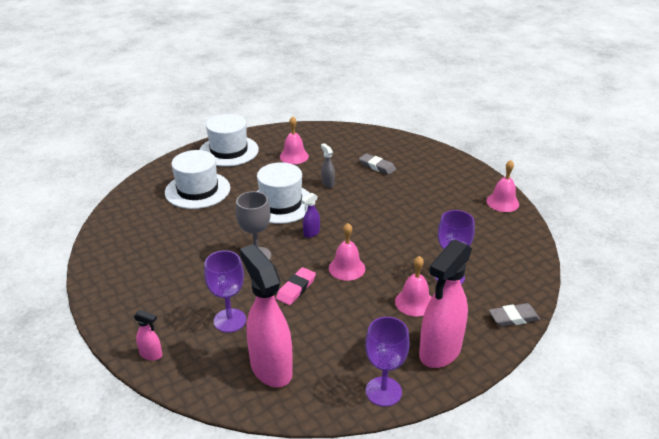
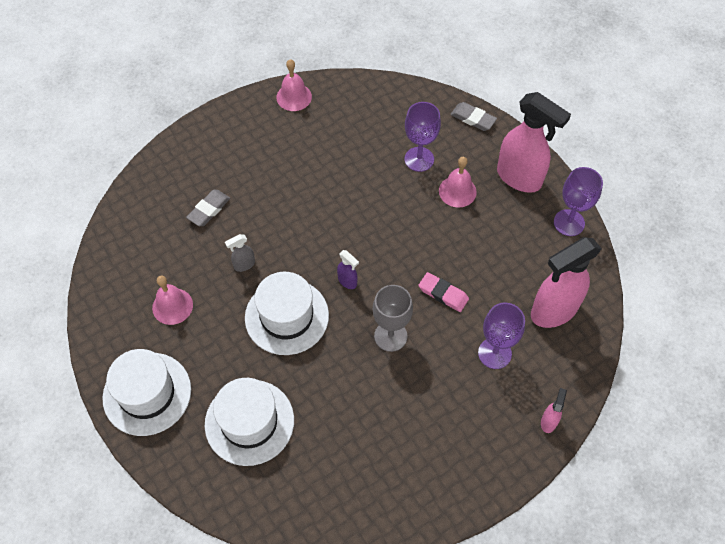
camera: 90 degrees left, 25 degrees up
(347, 268) = (408, 247): pink bell -> none
(513, 318) = (473, 119): grey eraser -> grey eraser turned 45 degrees counterclockwise

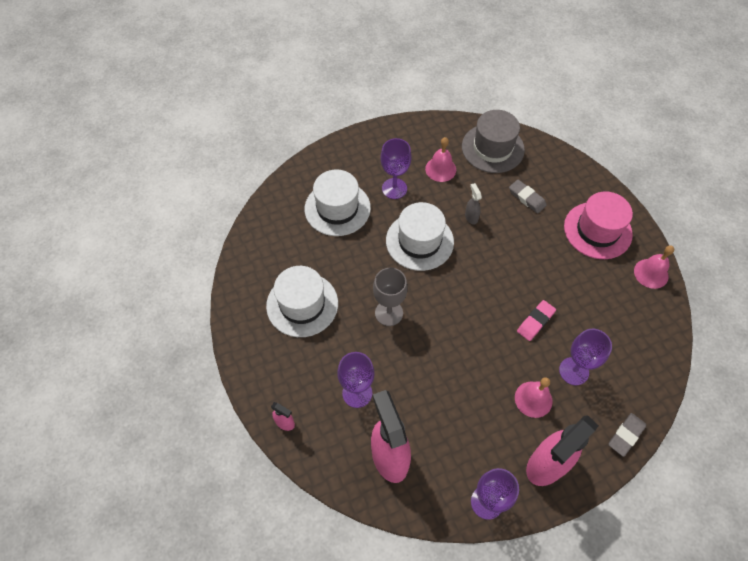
camera: 100 degrees right, 0 degrees up
(133, 250) = (492, 148): none -> grey hat
(147, 393) = (373, 151): white hat -> white hat (302, 304)
(209, 357) = (394, 188): none -> purple goblet
(246, 142) = (597, 230): none -> pink hat
(347, 281) = (445, 289): purple spray bottle -> none
(443, 294) = (422, 362): pink eraser -> pink eraser (535, 322)

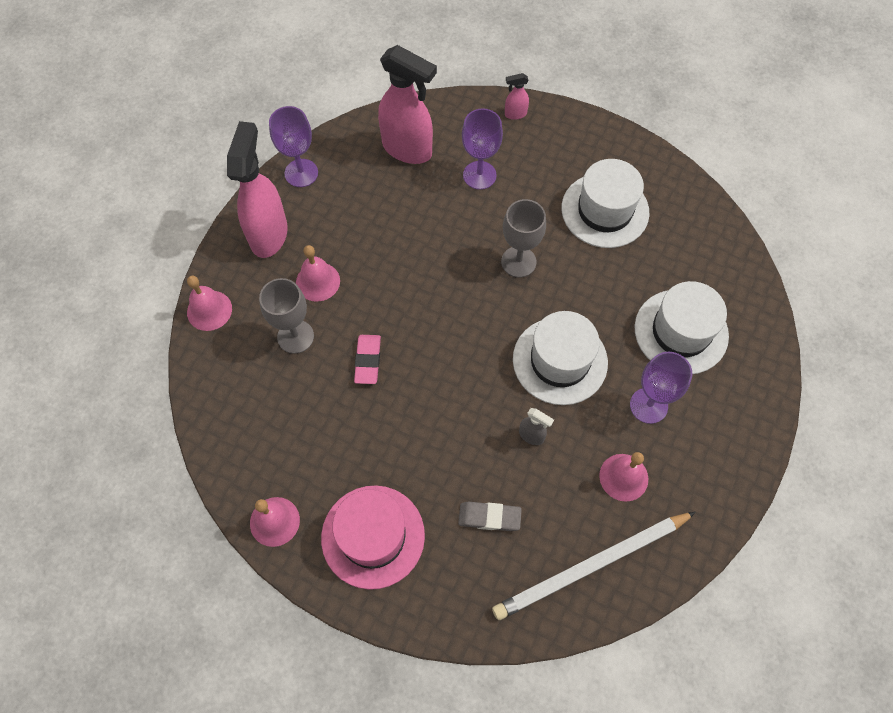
camera: 140 degrees right, 5 degrees up
(492, 148) = (591, 566): grey hat -> white pencil
(574, 371) = (295, 336): purple goblet -> grey goblet
(626, 435) = (209, 310): grey eraser -> pink bell

